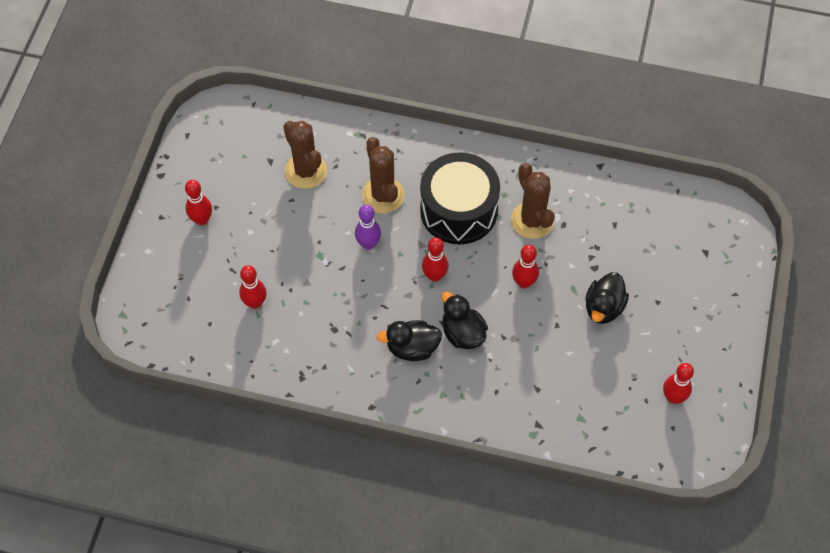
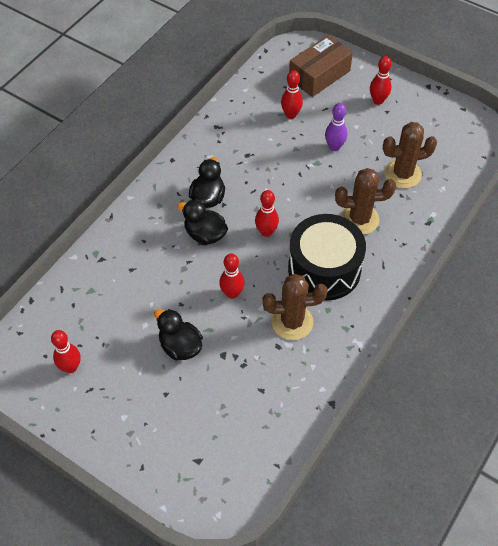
camera: 110 degrees right, 5 degrees down
(177, 291) = (319, 75): none -> brown box
(368, 244) = (315, 196): purple bowling pin -> purple bowling pin (334, 147)
(462, 333) = (205, 234): black duck -> black duck turned 135 degrees counterclockwise

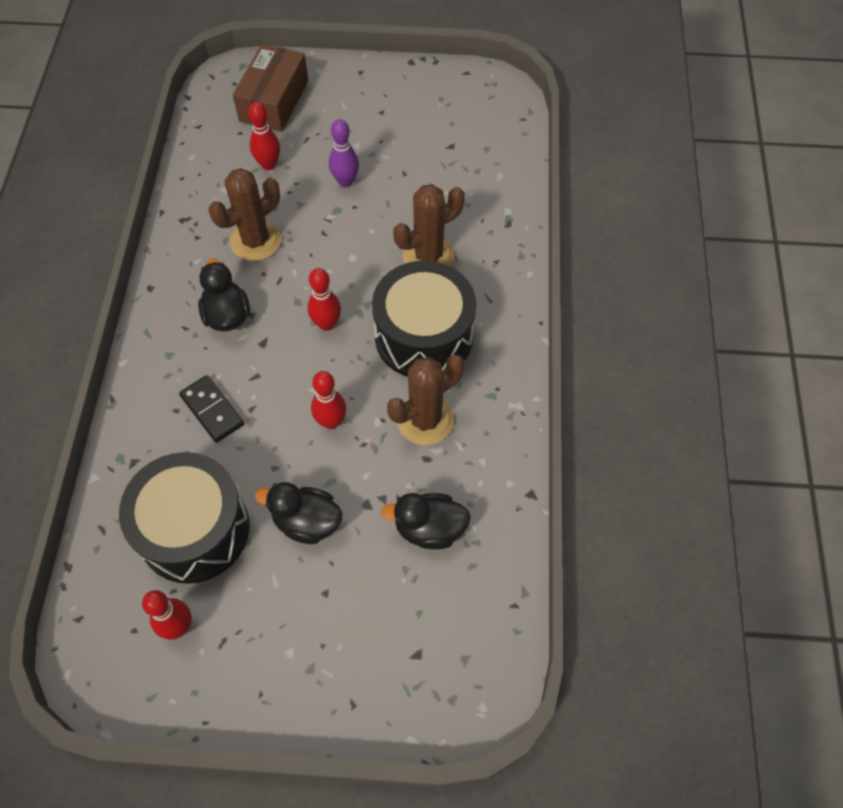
camera: 30 degrees left, 5 degrees up
(112, 316) = (194, 529): none -> black drum
(165, 251) = (212, 410): none -> black domino
(205, 234) = (251, 364): black duck -> black duck (429, 529)
(378, 101) = (363, 103): red bowling pin -> none
(402, 174) = (445, 179): brown cactus -> brown cactus (255, 241)

